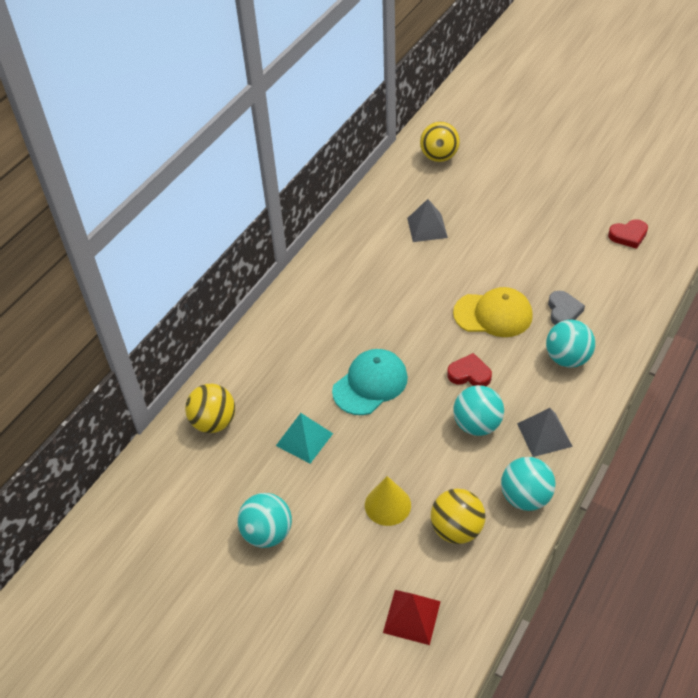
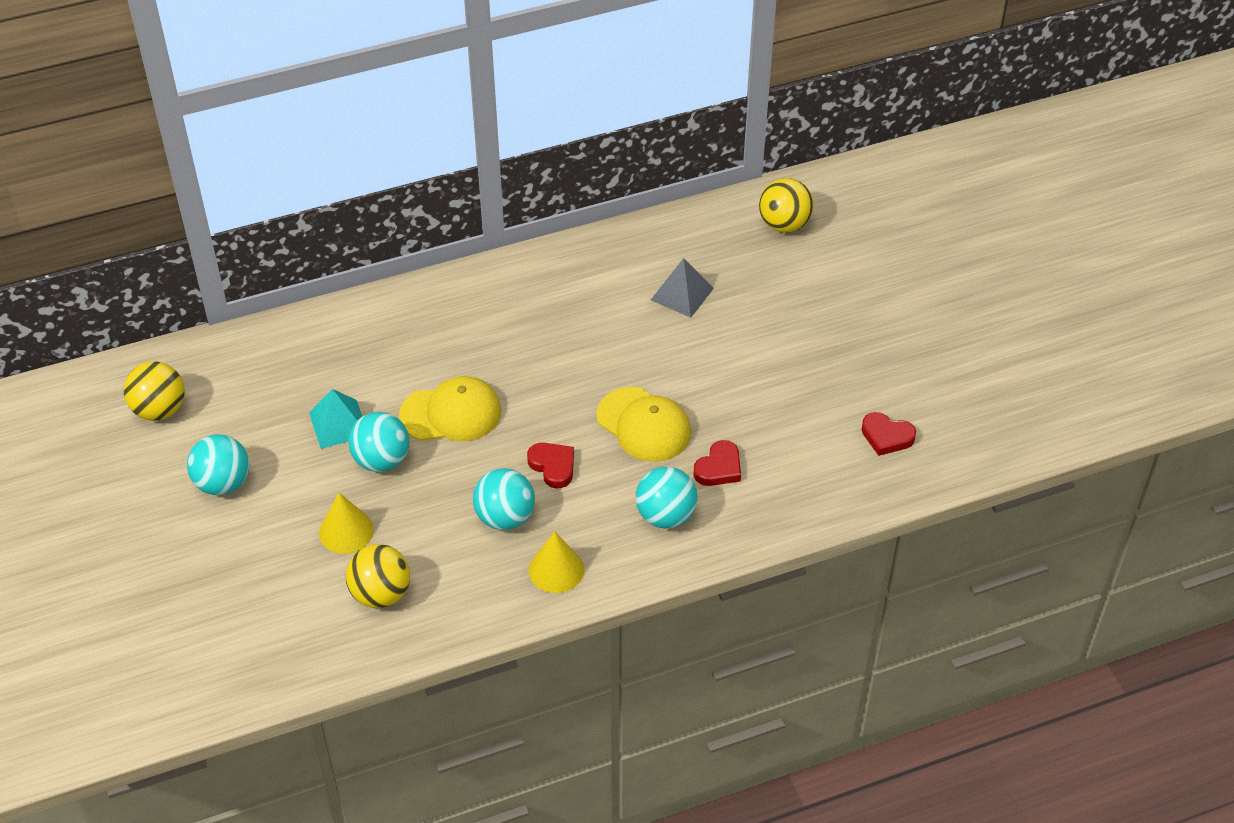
camera: 35 degrees right, 0 degrees up
(214, 422) = (279, 356): yellow ball -> yellow ball (159, 409)
(370, 384) = (451, 413): turquoise cap -> yellow cap
(412, 617) = (263, 636): red pyramid -> none
(525, 497) = (472, 611): turquoise ball -> turquoise ball (381, 460)
(544, 435) = (556, 569): grey pyramid -> yellow cone
(563, 311) = (719, 468): grey heart -> red heart

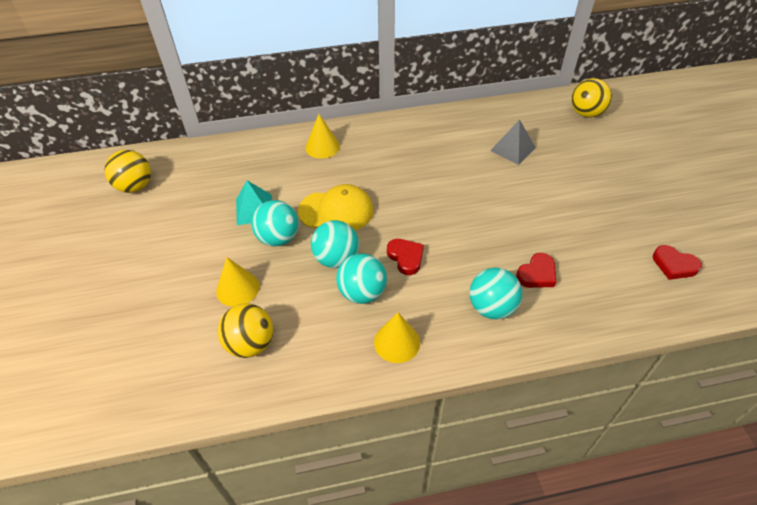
camera: 10 degrees right, 0 degrees up
(223, 483) = (159, 241): turquoise ball -> turquoise ball (336, 259)
(411, 319) = (322, 147): none -> yellow cone
(644, 425) = (479, 235): yellow cap -> none

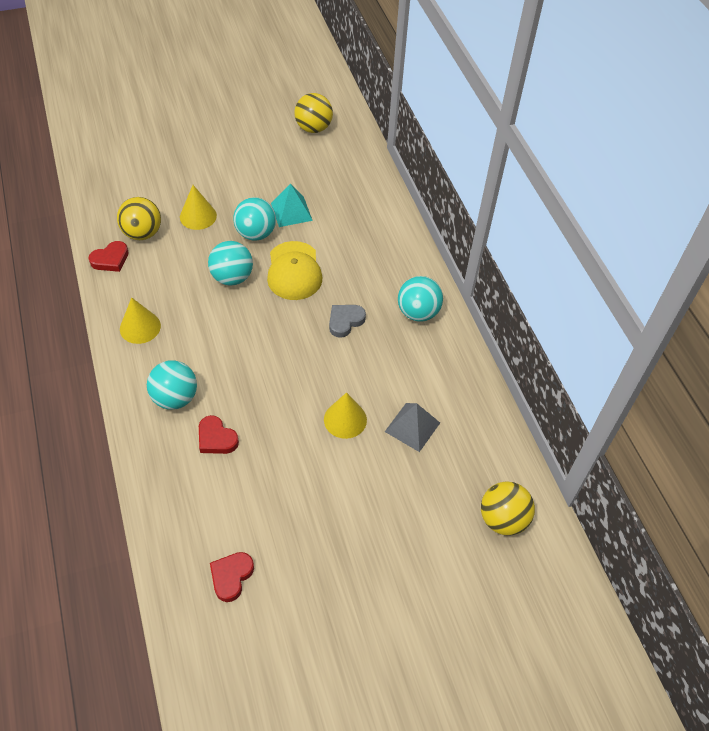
camera: 80 degrees right, 5 degrees up
(322, 147) = (388, 250): yellow cone -> yellow cone (345, 419)
(362, 293) = (193, 299): turquoise ball -> turquoise ball (418, 312)
(402, 179) = (345, 321): none -> grey heart
(406, 257) = (235, 329): red heart -> red heart (110, 259)

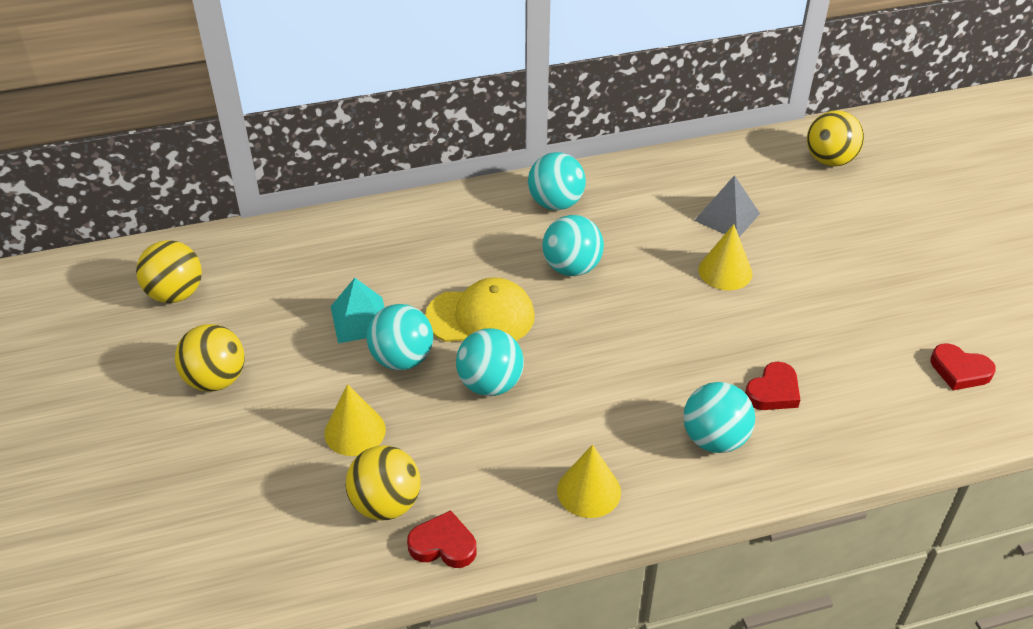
camera: 85 degrees left, 10 degrees down
(110, 259) = (443, 545): red heart -> red heart turned 45 degrees counterclockwise
(242, 154) = (216, 380): none -> yellow ball
(345, 321) = (571, 268): grey heart -> turquoise ball

